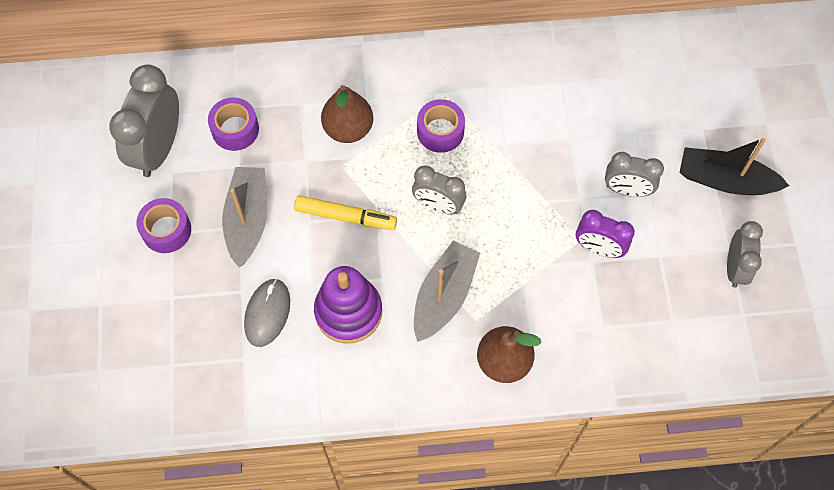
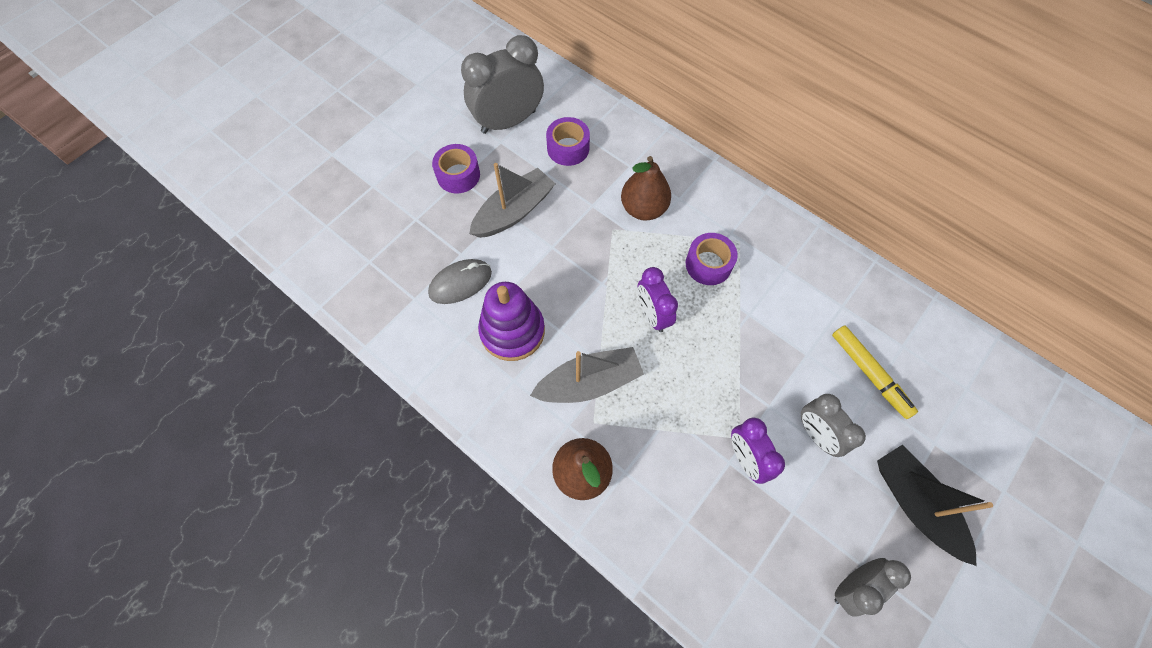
camera: 45 degrees right, 0 degrees up
(345, 216) = (579, 265): yellow marker -> yellow marker (869, 373)
(438, 205) = (652, 314): grey clock -> purple clock

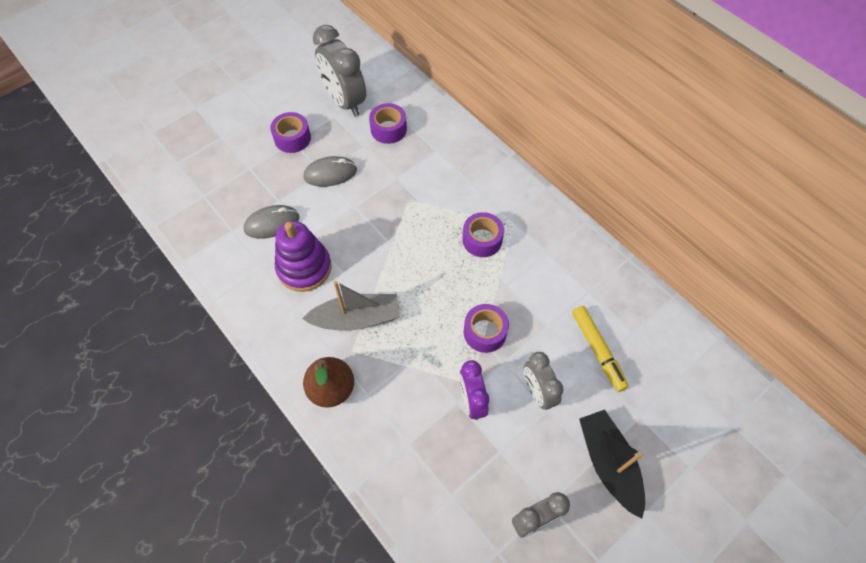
camera: 10 degrees right, 5 degrees down
(508, 121) = (344, 101): grey clock -> grey clock turned 105 degrees counterclockwise
(514, 211) = (330, 174): grey boat -> grey mouse
(643, 208) = (439, 186): brown pear -> none
(652, 314) = (424, 273): purple clock -> none
(739, 374) = (485, 332): none -> purple tape

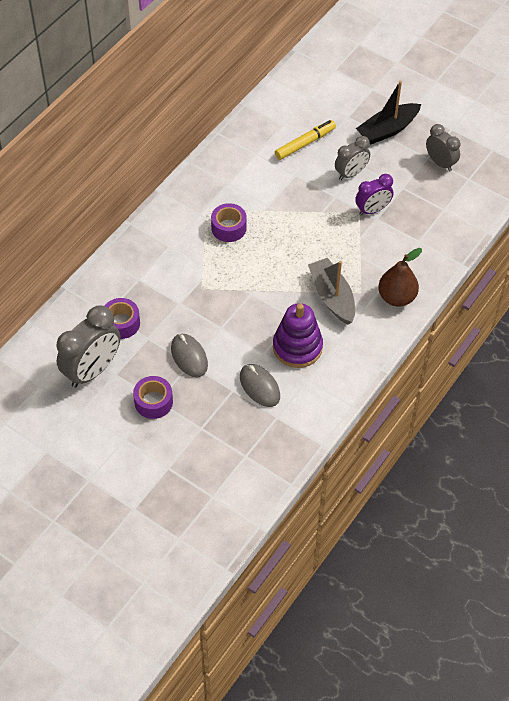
camera: 105 degrees left, 5 degrees down
(485, 332) = (314, 211): purple tape -> none

